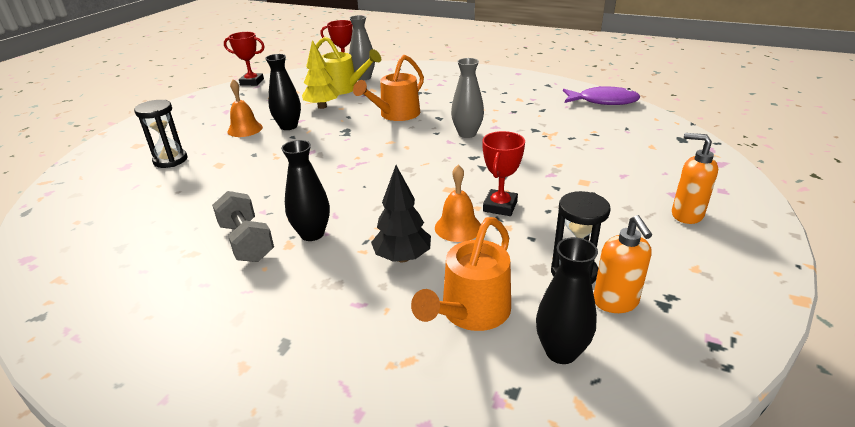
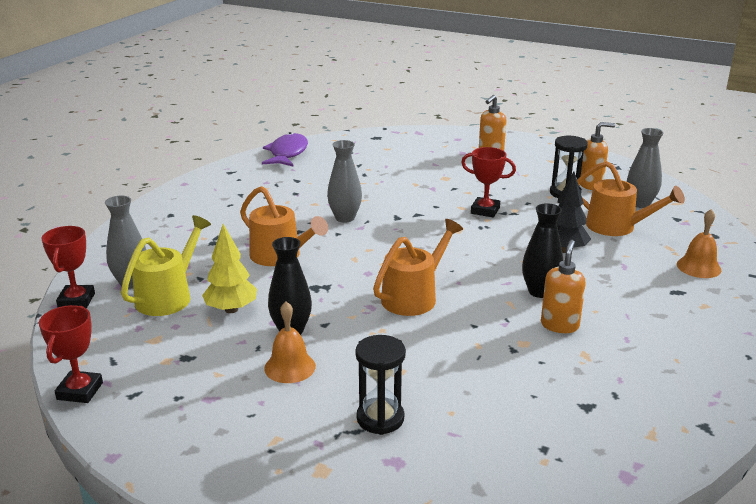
camera: 90 degrees left, 5 degrees down
(247, 242) = (559, 325): grey dumbbell -> orange soap dispenser
(321, 168) = (414, 296): none -> orange watering can
(458, 227) = (518, 228): orange bell -> orange bell (698, 267)
(561, 352) = (640, 204): black vase -> grey vase

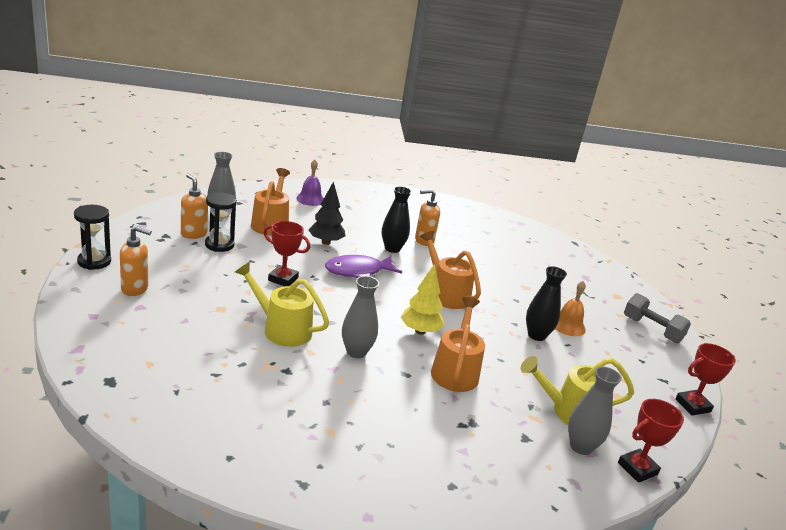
camera: 125 degrees left, 0 degrees up
(219, 454) = (651, 330): none -> grey dumbbell
(231, 309) = (547, 371): yellow tree -> yellow tree (420, 331)
(287, 153) = (208, 449): purple fish -> purple fish (358, 271)
(380, 418) = (566, 286): black hourglass -> black hourglass (94, 261)
(400, 195) = (281, 329): none -> yellow watering can
(414, 296) = (445, 293): orange watering can -> orange watering can turned 45 degrees clockwise
(485, 210) = (283, 279): red trophy -> red trophy turned 60 degrees counterclockwise
(698, 267) = (310, 199): orange bell -> purple bell

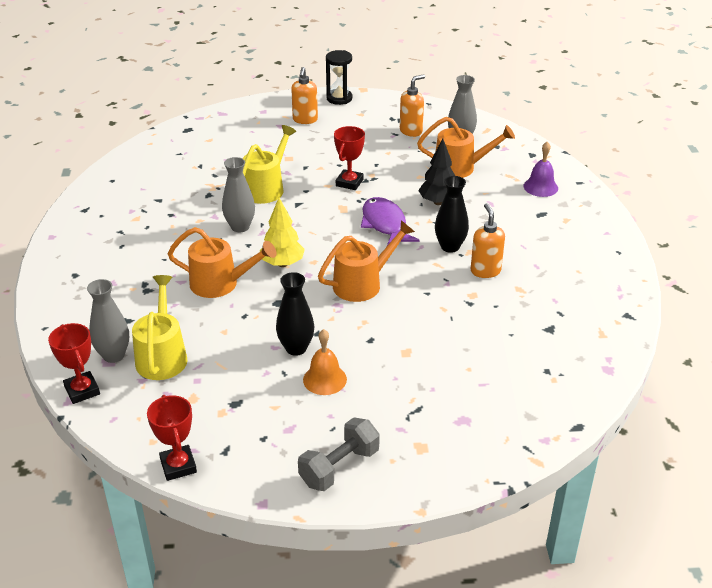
camera: 95 degrees right, 10 degrees up
(219, 245) = (397, 145): black hourglass -> none

